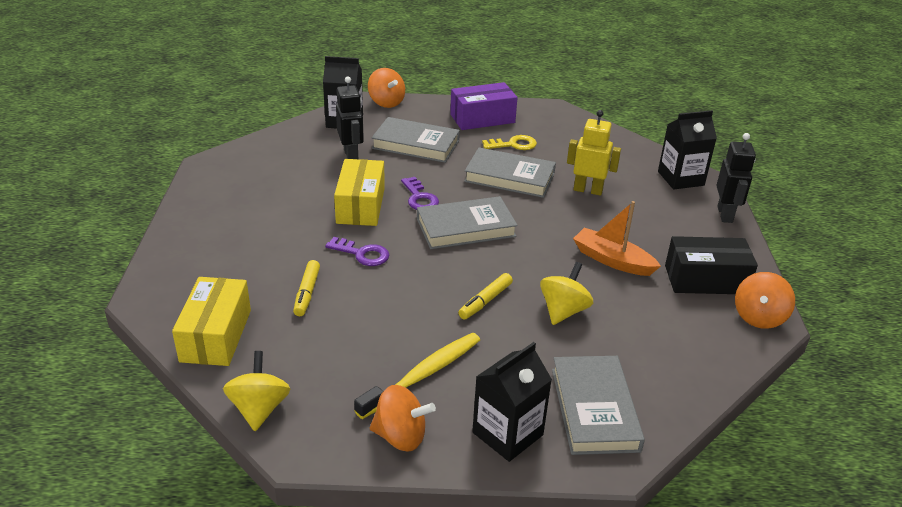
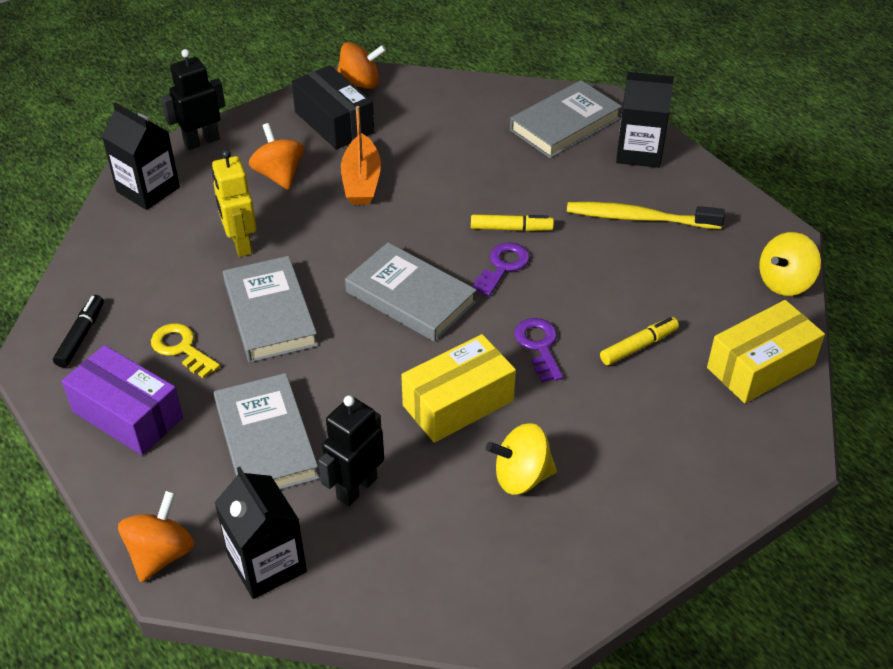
camera: 125 degrees left, 10 degrees up
(400, 436) = (707, 198): orange spinning top -> orange spinning top (279, 175)
(419, 198) = (391, 363): purple key -> purple key (503, 266)
(557, 123) = (81, 336): none -> black marker
(563, 311) = (470, 180): yellow spinning top -> yellow spinning top (521, 477)

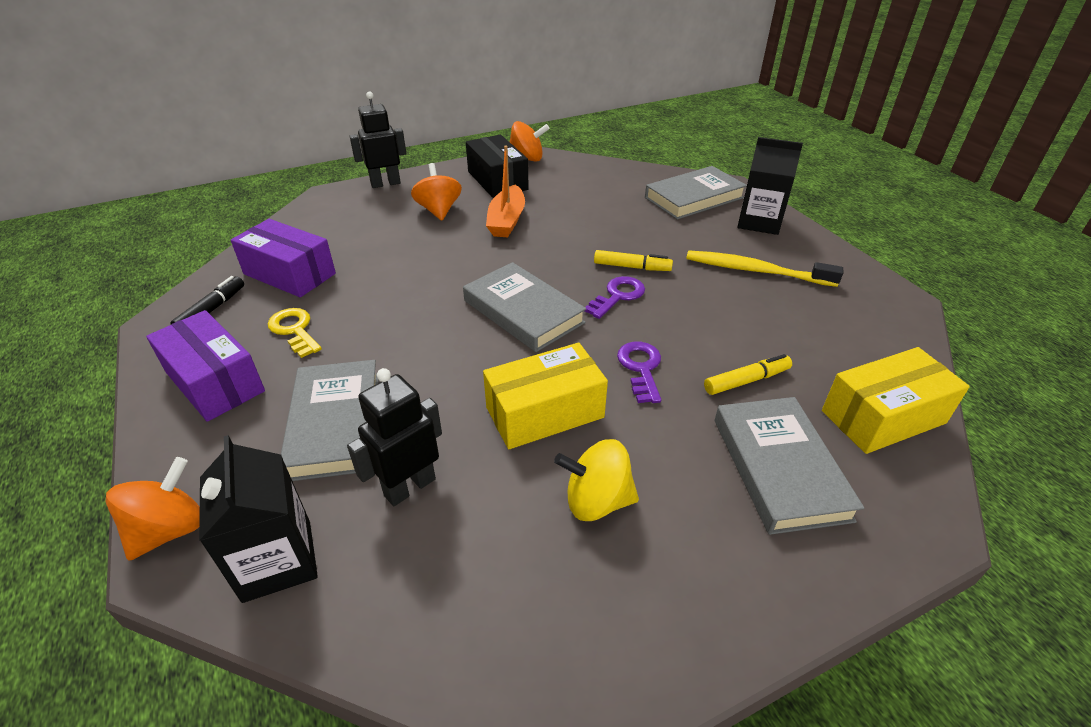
camera: 10 degrees right, 5 degrees down
(144, 281) = (289, 274): none -> purple box
(148, 189) = (327, 210): black carton -> none
(240, 244) = (385, 255): yellow robot -> none
(270, 314) = (388, 311): grey book -> grey book (779, 468)
(784, 282) = (906, 339): yellow spinning top -> none

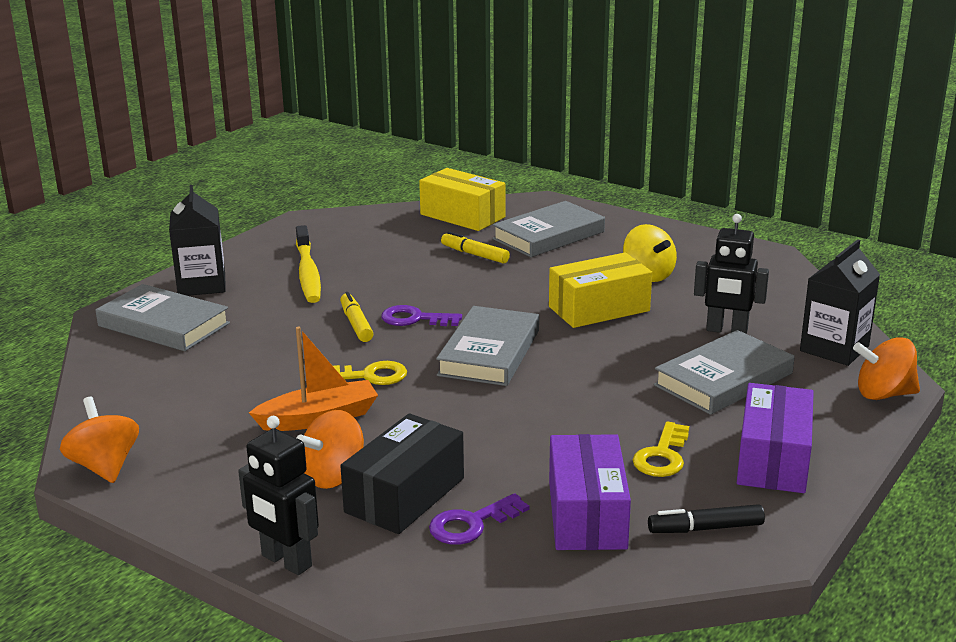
camera: 120 degrees left, 15 degrees down
(497, 180) = (203, 465): black box -> black box (404, 495)
(542, 251) = (370, 376): none -> yellow key
(544, 412) = (599, 309): yellow box -> yellow box turned 60 degrees counterclockwise
(641, 368) = (506, 289): purple key -> purple key (471, 524)

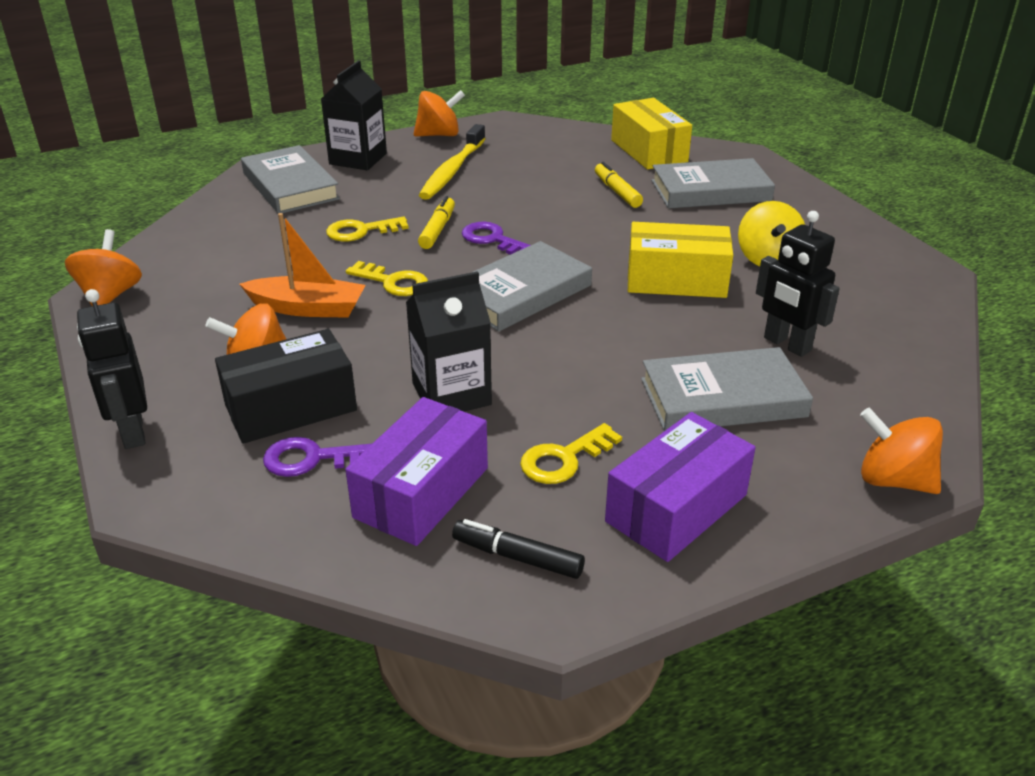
camera: 30 degrees right, 10 degrees up
(256, 245) = (439, 135): none -> orange spinning top
(286, 344) = (361, 231): none -> yellow key
(834, 348) = (891, 405): black carton -> black carton (451, 394)

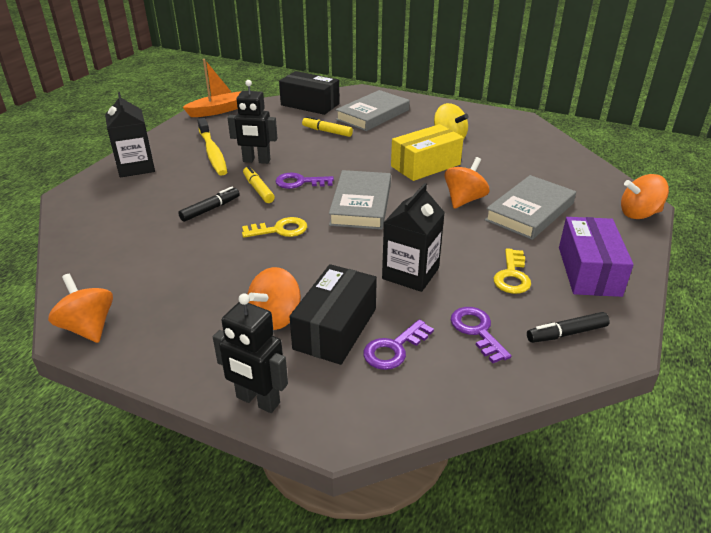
camera: 40 degrees left, 0 degrees up
(290, 186) = (113, 201): grey book -> none
(308, 308) = (251, 268): orange boat -> orange boat (218, 111)
(361, 231) = (210, 209): yellow key -> black marker
(422, 492) = (477, 331): purple box -> purple key
(439, 135) = (169, 134): orange spinning top -> orange spinning top (464, 200)
(649, 151) = (310, 104): yellow box -> black box
(786, 344) = (516, 175): black robot -> black robot (256, 161)

